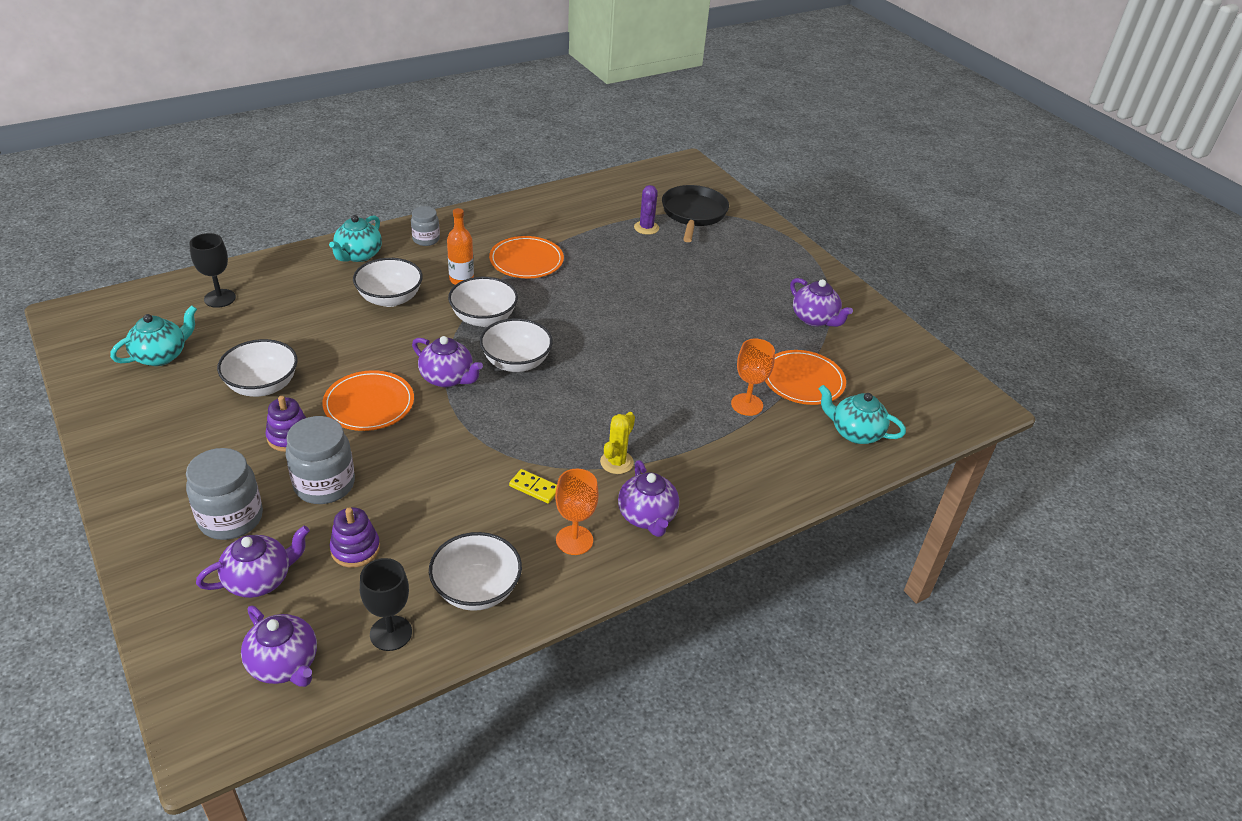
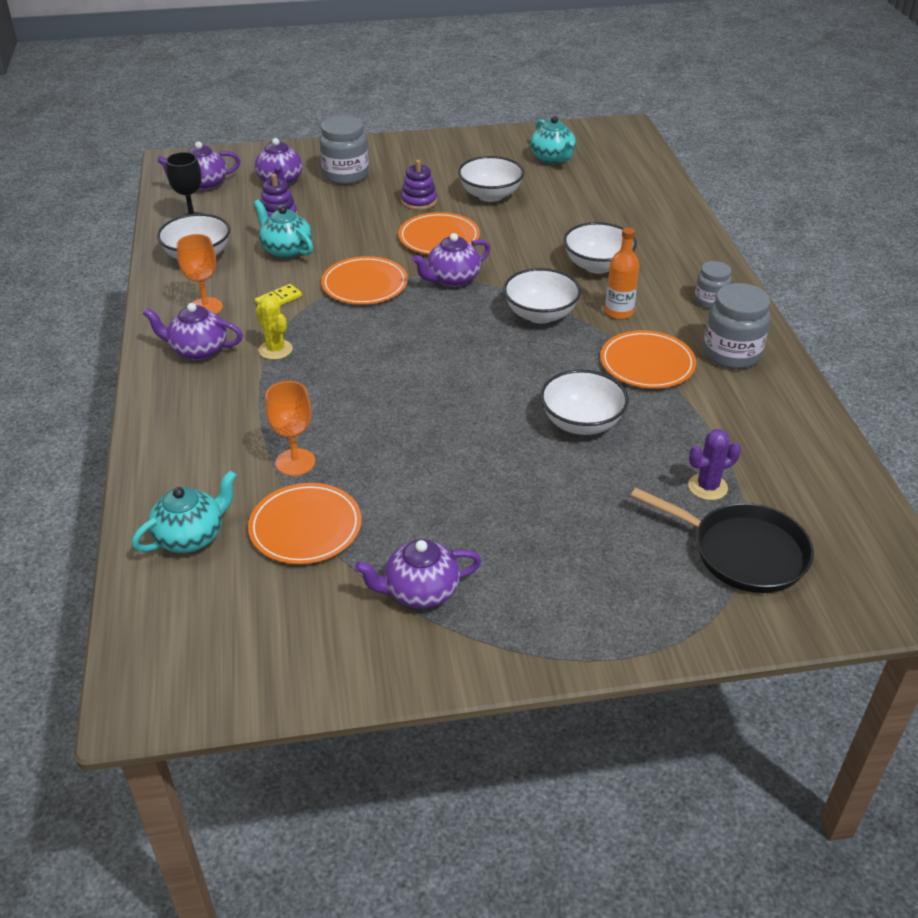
camera: 115 degrees right, 0 degrees up
(220, 298) = (628, 184): black goblet -> none
(324, 485) = (354, 210): grey jar -> grey jar (731, 354)
(358, 255) = (686, 257): turquoise teapot -> turquoise teapot (286, 250)
(480, 434) = (364, 284): none -> orange plate
(516, 362) = (456, 321): white bowl -> white bowl (581, 423)
(646, 228) = (707, 487): purple cactus -> purple cactus turned 45 degrees counterclockwise

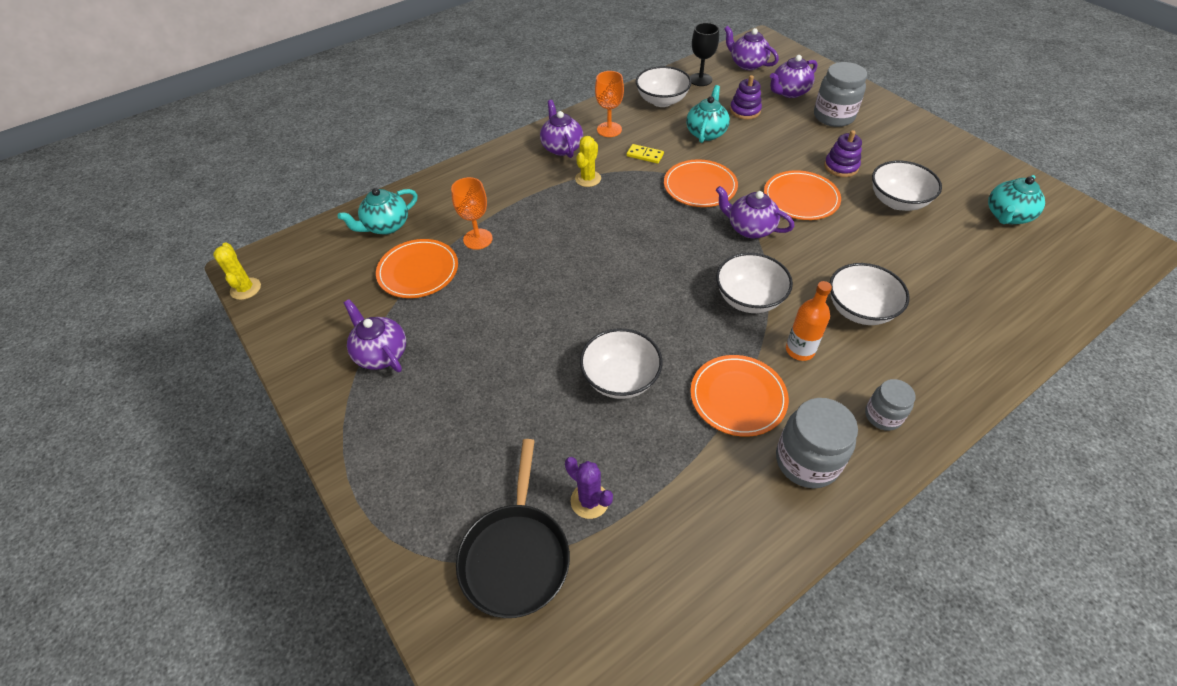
camera: 65 degrees right, 10 degrees up
(185, 713) = (245, 289): none -> yellow cactus
(191, 537) = (386, 226): turquoise teapot -> turquoise teapot turned 120 degrees clockwise

